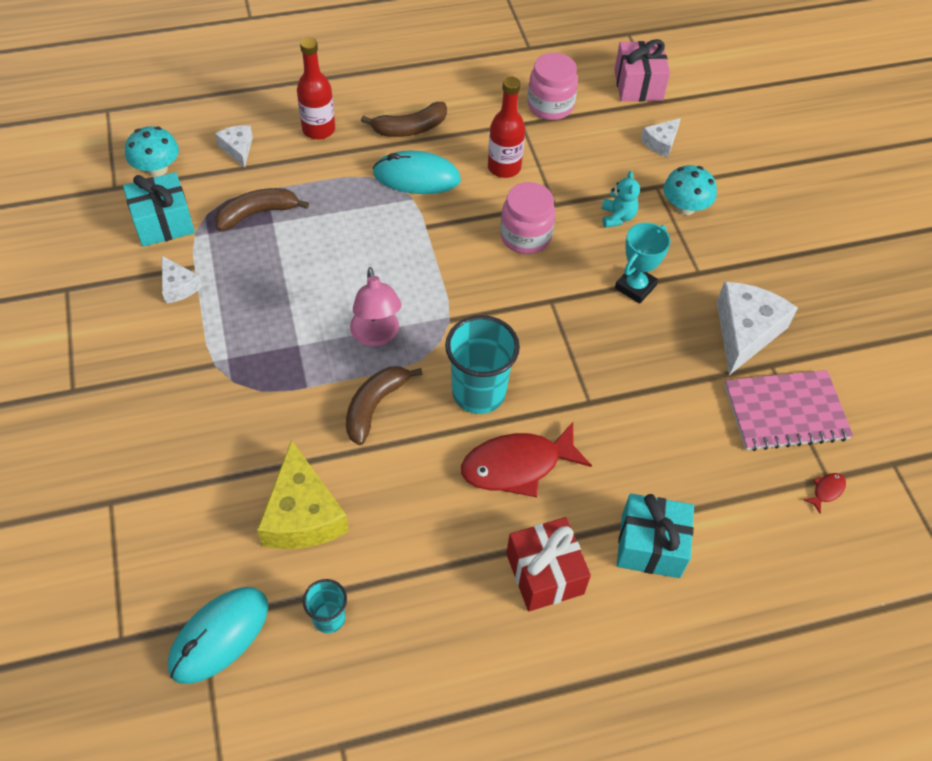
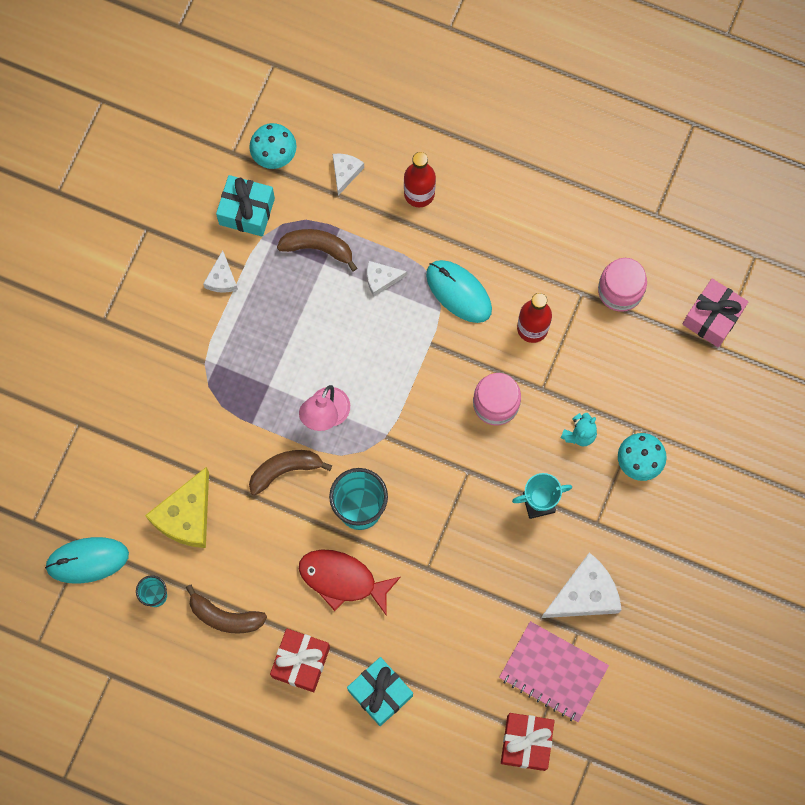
camera: 40 degrees right, 20 degrees up
(410, 128) = (490, 239): brown banana -> brown banana (225, 616)
(661, 143) = (677, 388): white cheese -> white cheese (381, 279)
(826, 491) = (526, 743): red fish -> red gift

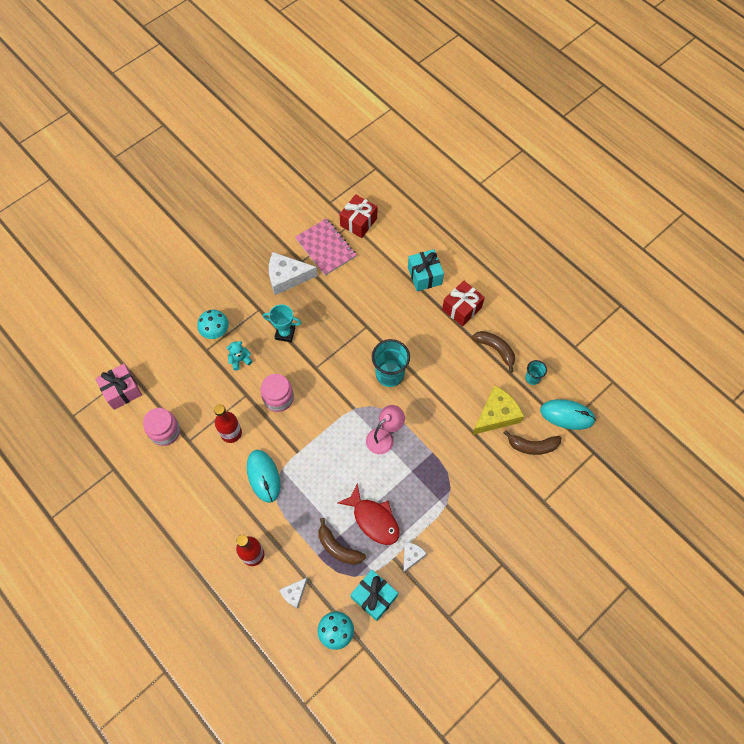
camera: 155 degrees left, 10 degrees down
(285, 470) = (424, 415): brown banana -> brown banana (532, 446)
(342, 579) = (418, 340): red fish -> red fish (373, 519)
(381, 279) = (307, 507): white cheese -> none

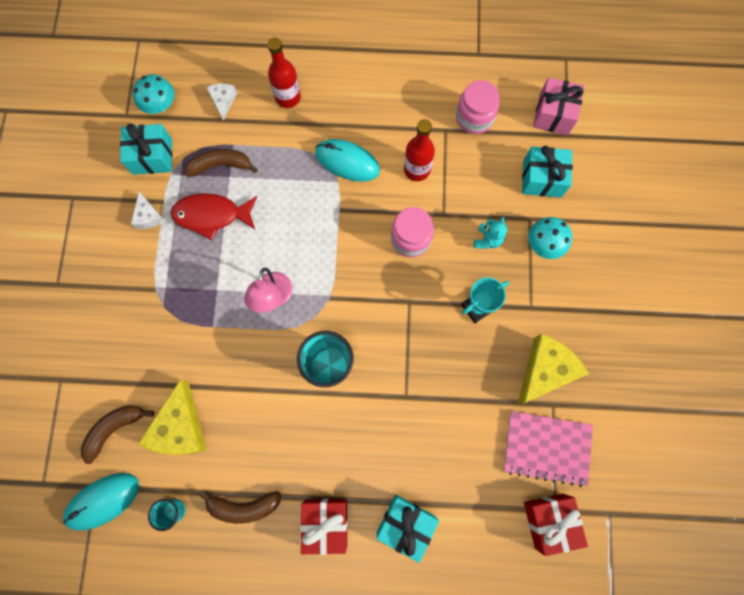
camera: 135 degrees right, 10 degrees up
(173, 363) = (542, 179): none -> turquoise gift
(287, 277) = (545, 370): white cheese -> yellow cheese

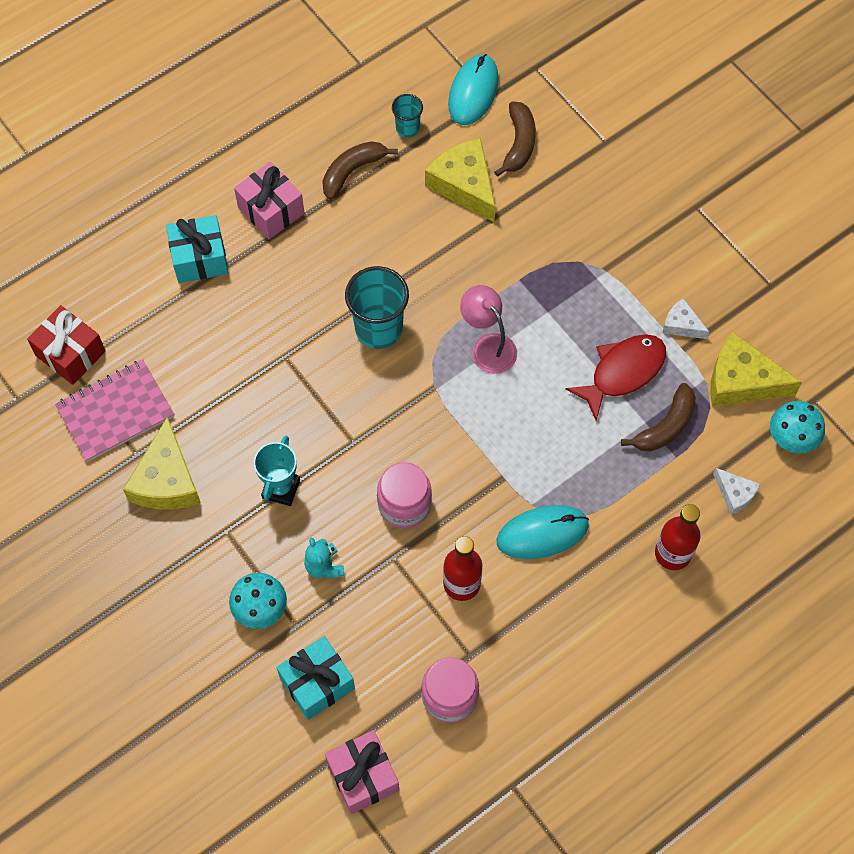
camera: 140 degrees right, 10 degrees down
(152, 156) = (741, 381): turquoise gift -> yellow cheese
(326, 522) = (271, 210): red gift -> pink gift

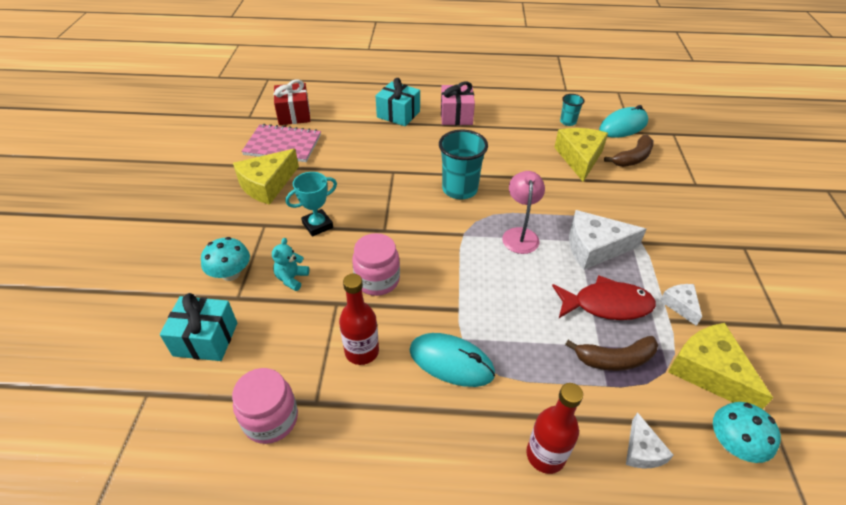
camera: 40 degrees right, 20 degrees down
(352, 171) = (517, 123): brown banana -> none
(363, 776) = (154, 423): pink gift -> none
(568, 310) = (594, 248): none -> white cheese

